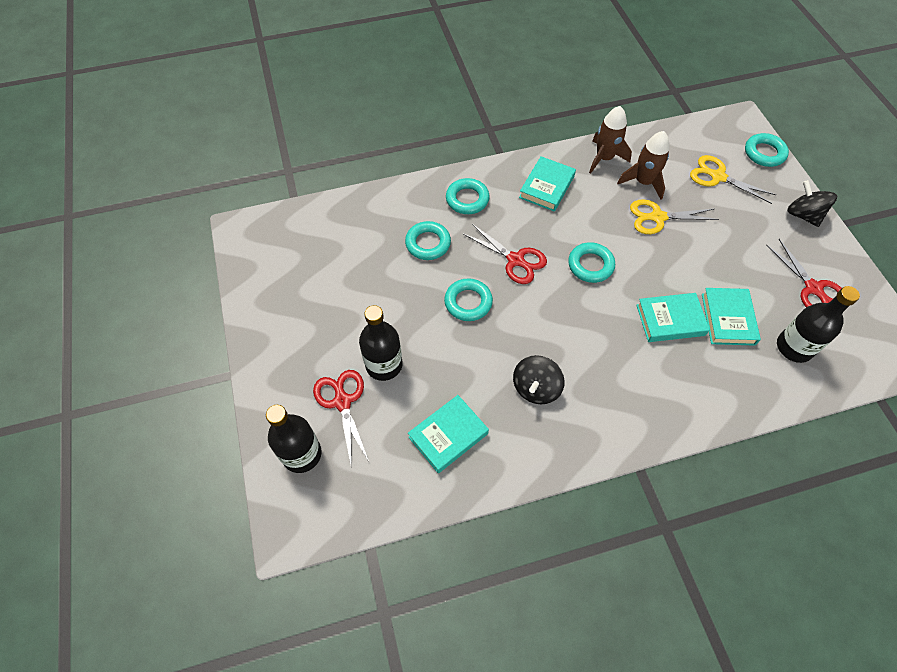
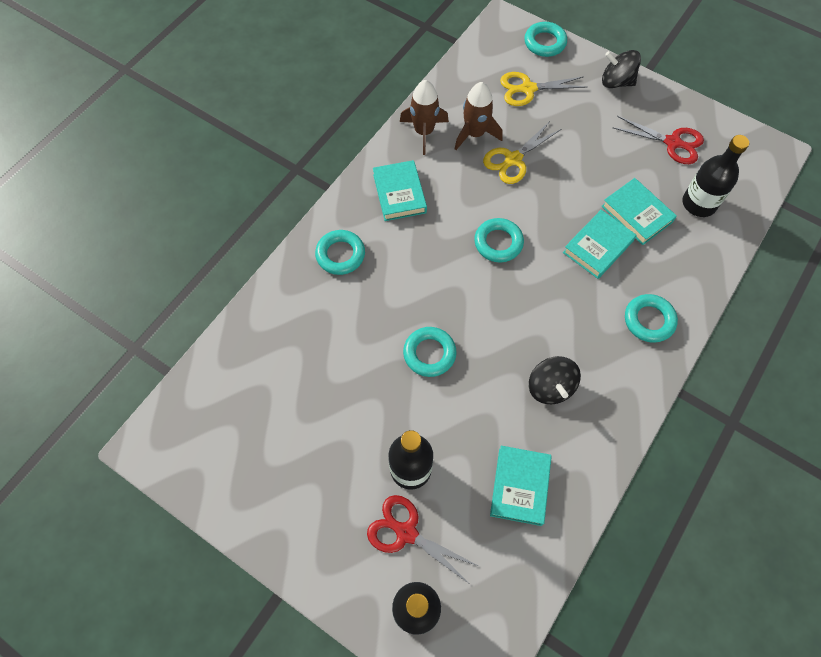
camera: 40 degrees left, 5 degrees up
(428, 243) = (344, 324): turquoise ring -> turquoise ring (649, 320)
(516, 260) = (434, 283): red scissors -> none

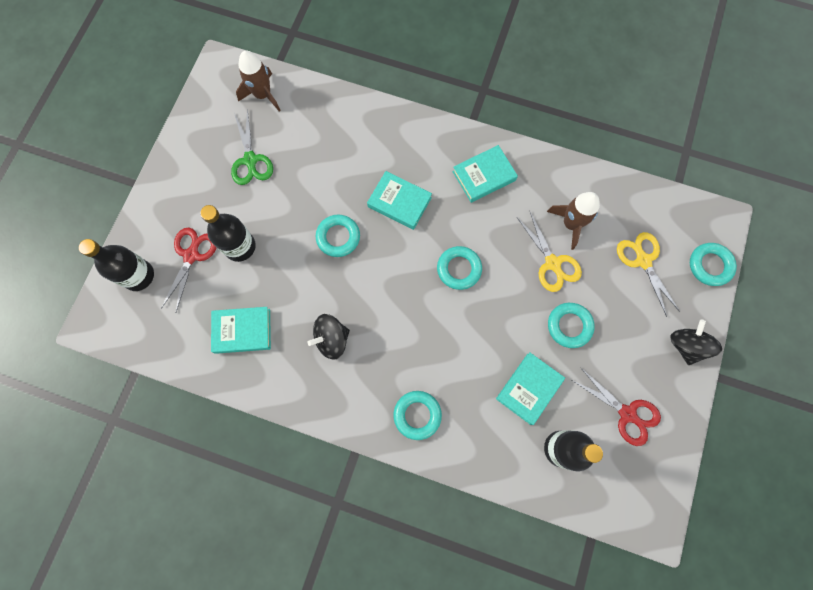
camera: 75 degrees right, 10 degrees up
(298, 433) = (250, 160): none -> green scissors
(340, 255) = (409, 146): turquoise ring -> turquoise ring (569, 326)
(424, 132) = (557, 179): brown rocket -> brown rocket (263, 95)
(513, 160) = (553, 263): yellow scissors -> yellow scissors turned 150 degrees counterclockwise
(598, 247) = (481, 357): turquoise book -> turquoise book (399, 202)
(673, 143) = (627, 414): red scissors -> red scissors turned 60 degrees counterclockwise

